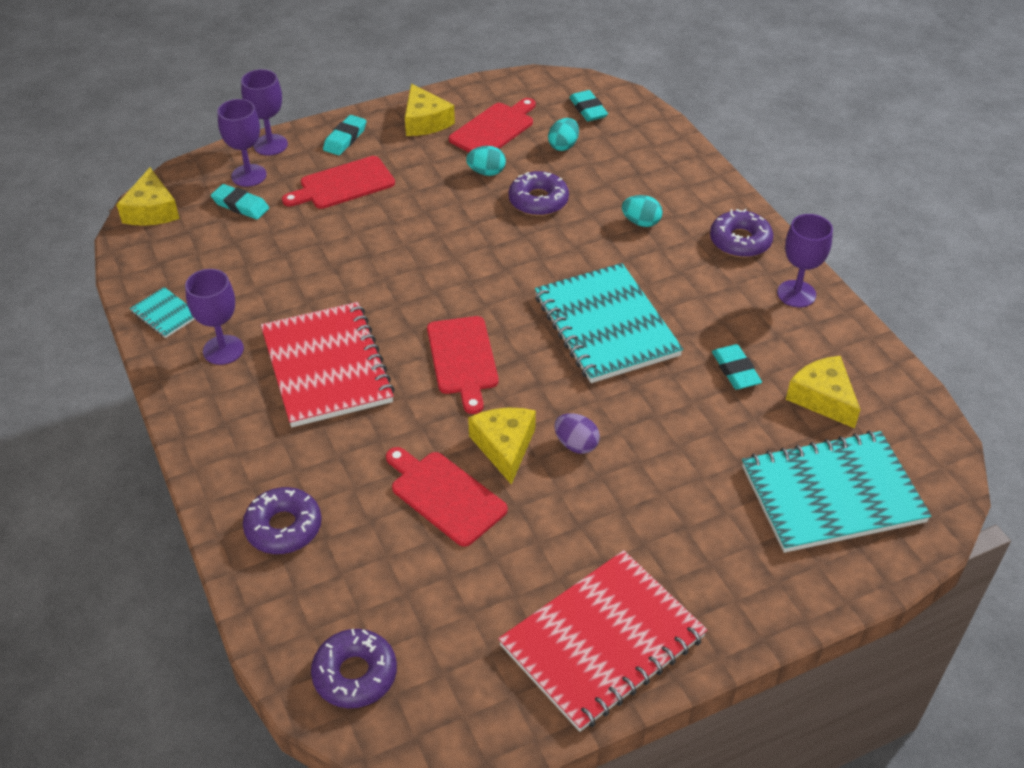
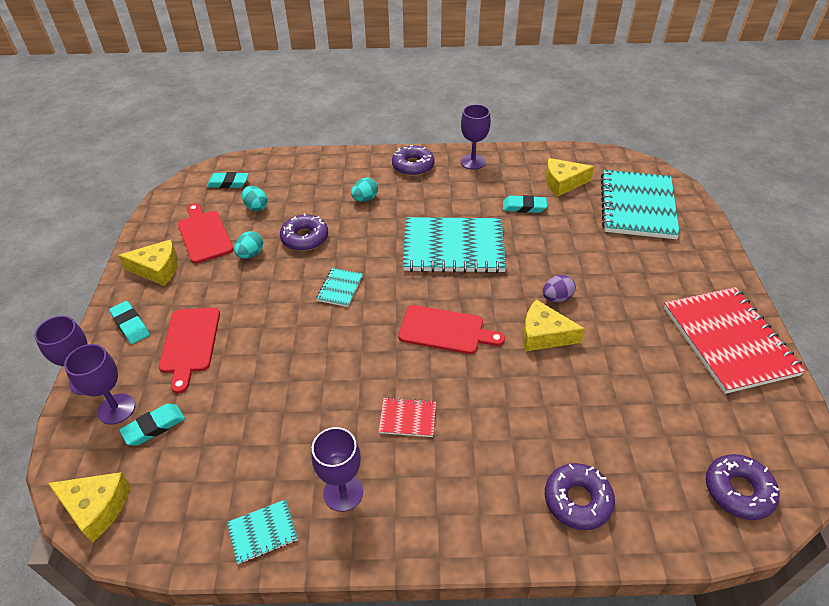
camera: 65 degrees left, 0 degrees up
(327, 367) = (407, 418): red notebook -> red notebook, size x0.43
(445, 495) = (578, 383): red cutting board -> none
(477, 256) = (340, 288): none -> turquoise notebook

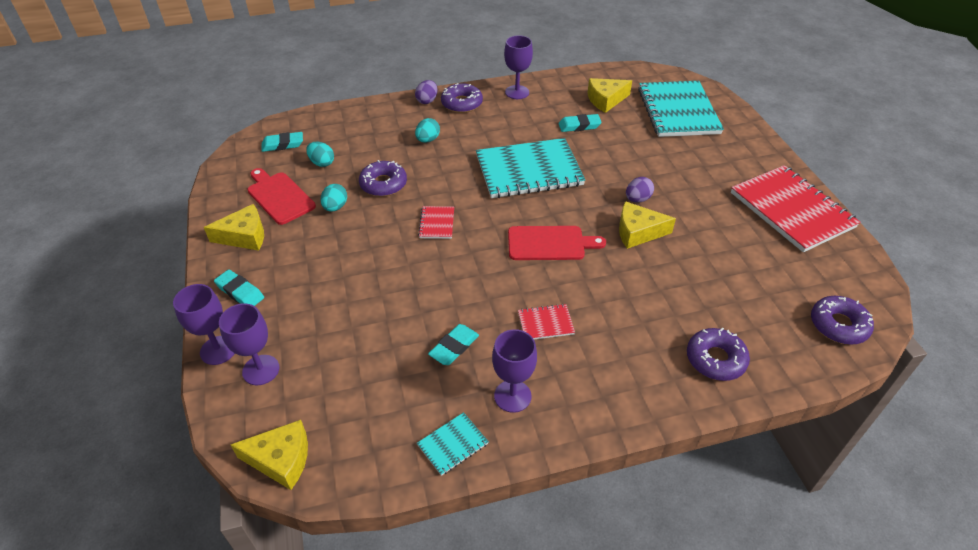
camera: 15 degrees left, 0 degrees up
(154, 427) = (307, 378): turquoise eraser -> turquoise eraser (454, 347)
(190, 343) = (309, 298): red cutting board -> none
(340, 288) = (436, 223): turquoise notebook -> red notebook
(380, 158) = (427, 101): none -> purple egg

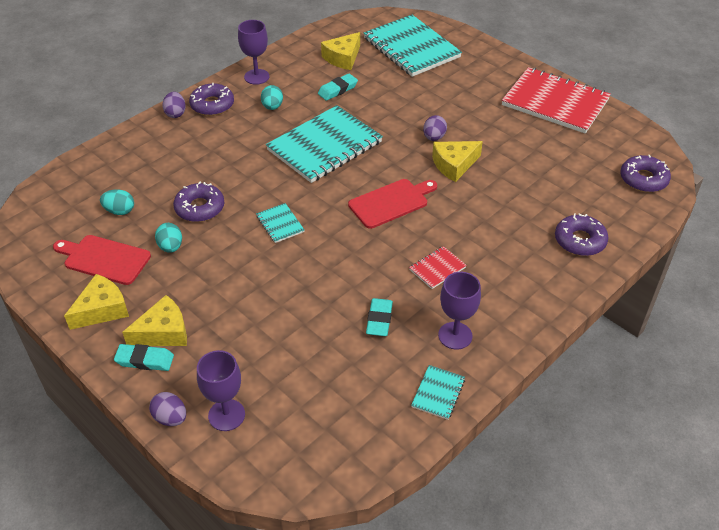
camera: 30 degrees left, 0 degrees up
(218, 350) = (170, 418): purple goblet -> purple egg
(281, 459) = (309, 474): yellow cheese -> yellow cheese (163, 332)
(283, 144) = (61, 208): turquoise eraser -> none
(428, 140) = (208, 151): turquoise egg -> turquoise egg (272, 107)
(436, 223) = (280, 224): red notebook -> turquoise notebook

